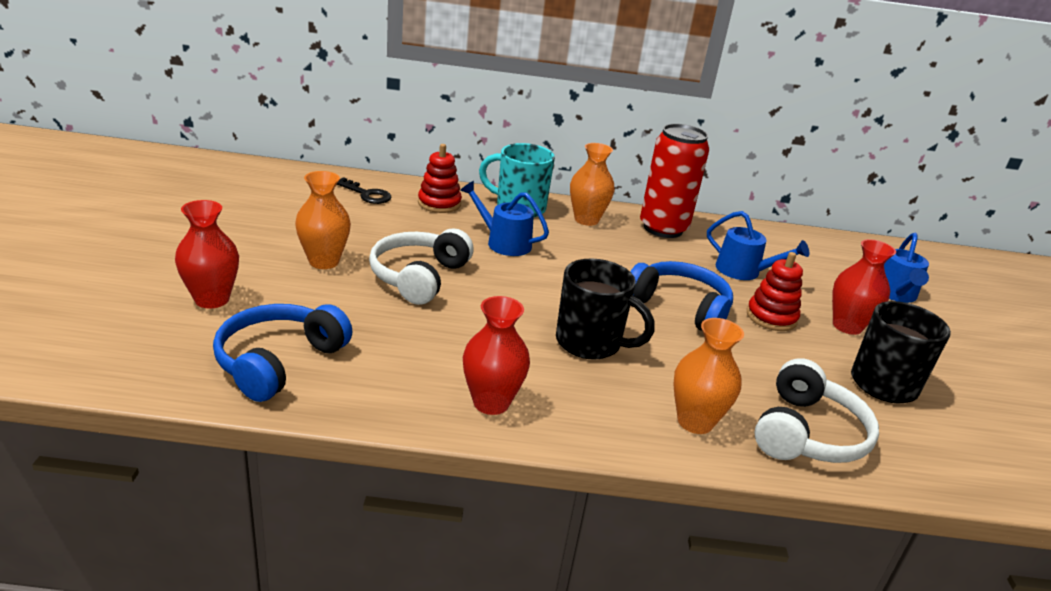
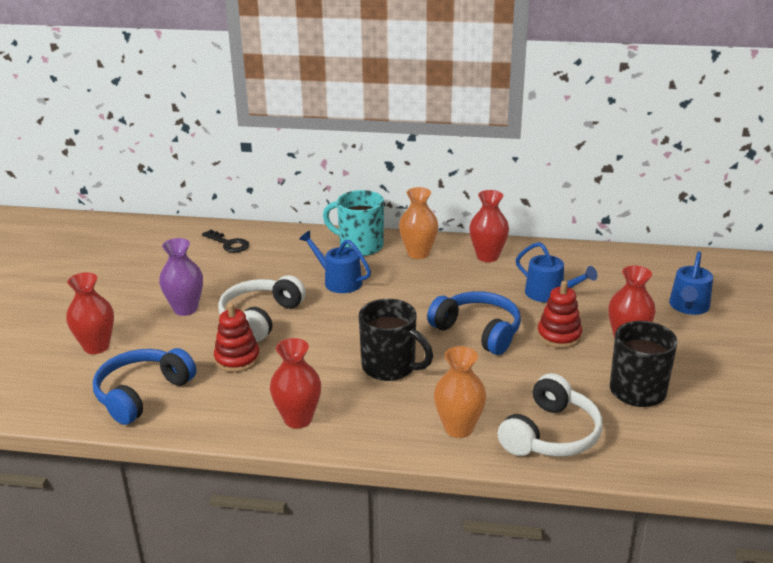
camera: 10 degrees right, 0 degrees up
(324, 261) = (185, 309): orange vase -> purple vase
(439, 203) = (290, 248): red stacking toy -> red stacking toy (237, 359)
(663, 228) = (487, 256): red can -> red vase

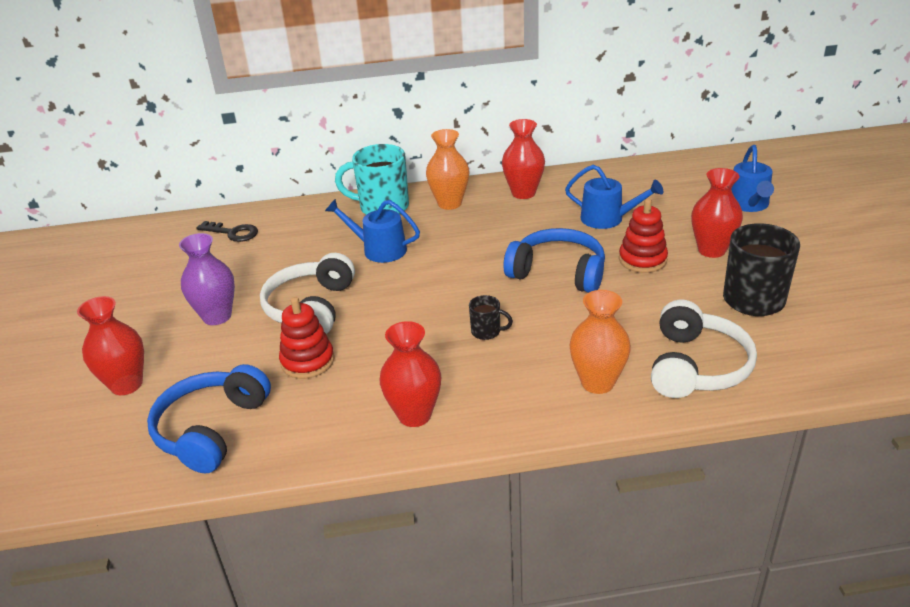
camera: 15 degrees left, 5 degrees up
(390, 367) = (487, 332): black mug -> black mug, size x0.48

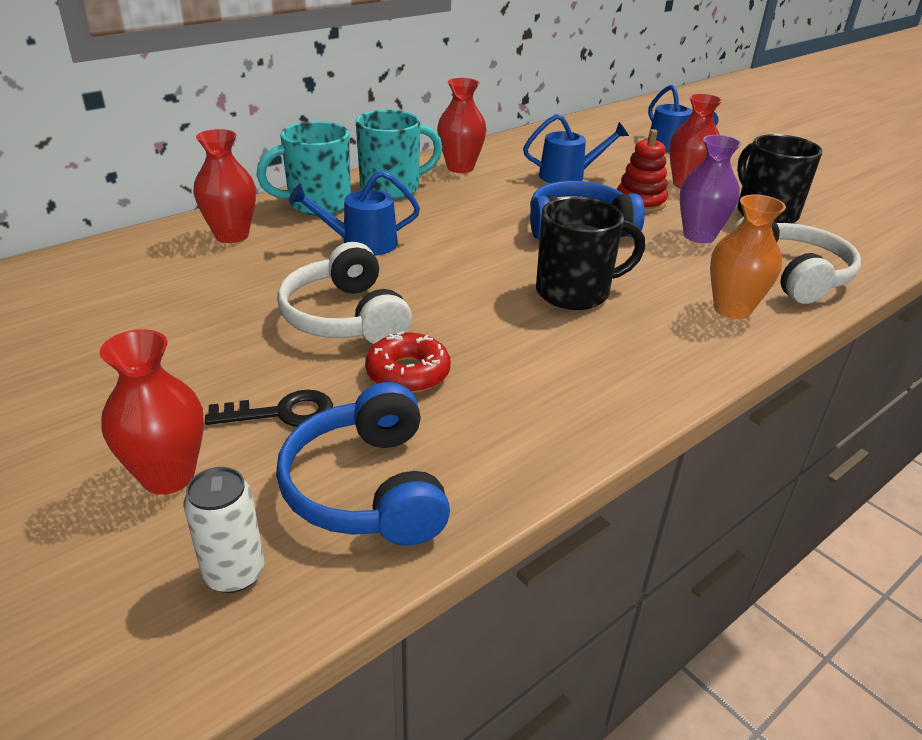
camera: 35 degrees left, 0 degrees up
(108, 452) = (234, 573): none -> white can
(217, 316) = (223, 357): purple vase -> purple vase (699, 236)
(232, 233) = (139, 263): black key -> black key (282, 413)
(307, 361) = (408, 373): red stacking toy -> red donut
(414, 415) = (599, 390): red vase -> red vase (232, 235)
(449, 203) = (392, 188): orange vase -> turquoise mug
(487, 332) = (575, 292): black mug -> black mug, size x2.10

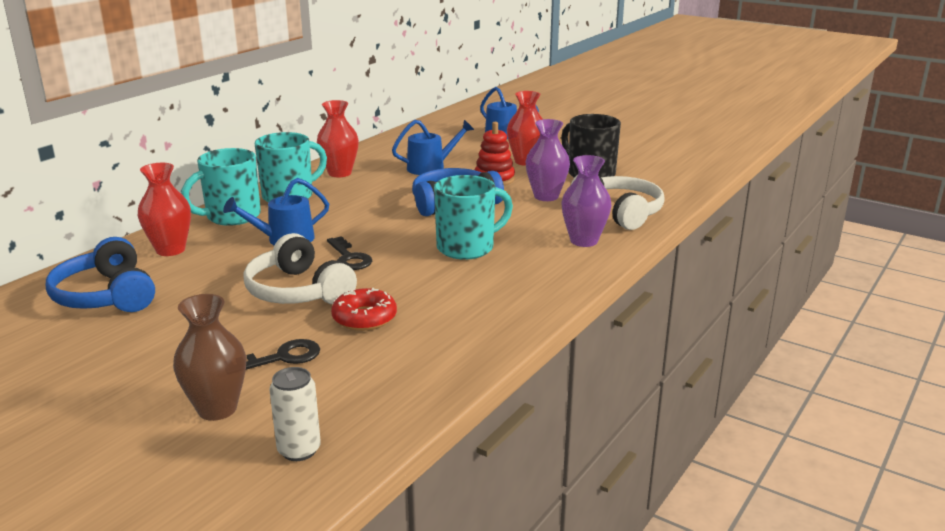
camera: 15 degrees left, 10 degrees down
(168, 476) = (217, 409): red vase -> brown vase
(367, 488) = (368, 388): blue headphones -> blue headphones (106, 296)
(425, 281) = (349, 258): none -> black key
(575, 292) = (467, 248): black mug -> turquoise mug
(732, 309) = (584, 241): orange vase -> purple vase

